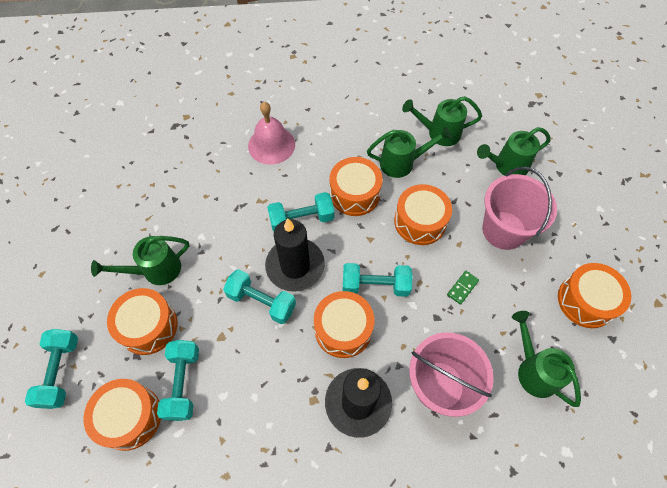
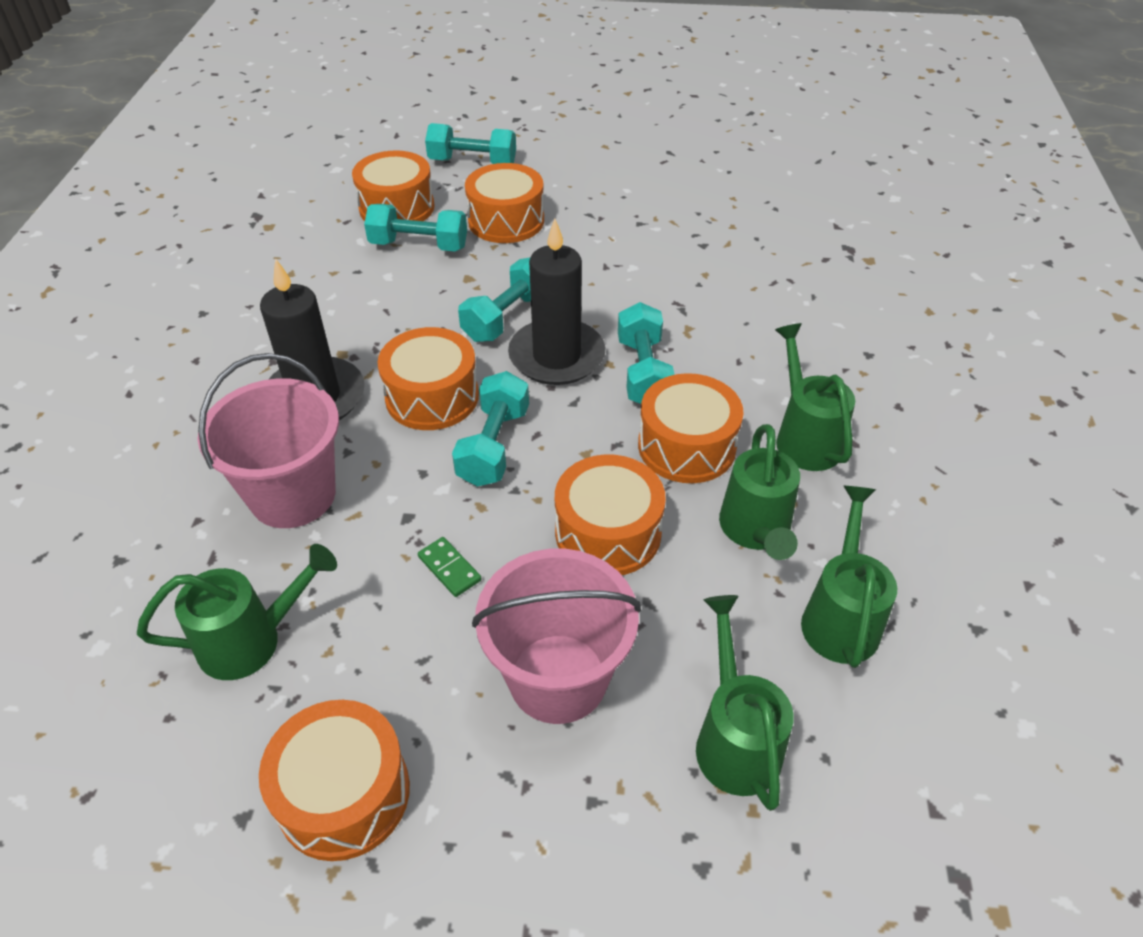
camera: 100 degrees right, 15 degrees down
(156, 270) = (586, 227): green watering can -> green watering can (805, 437)
(271, 145) = (807, 350): pink bell -> none

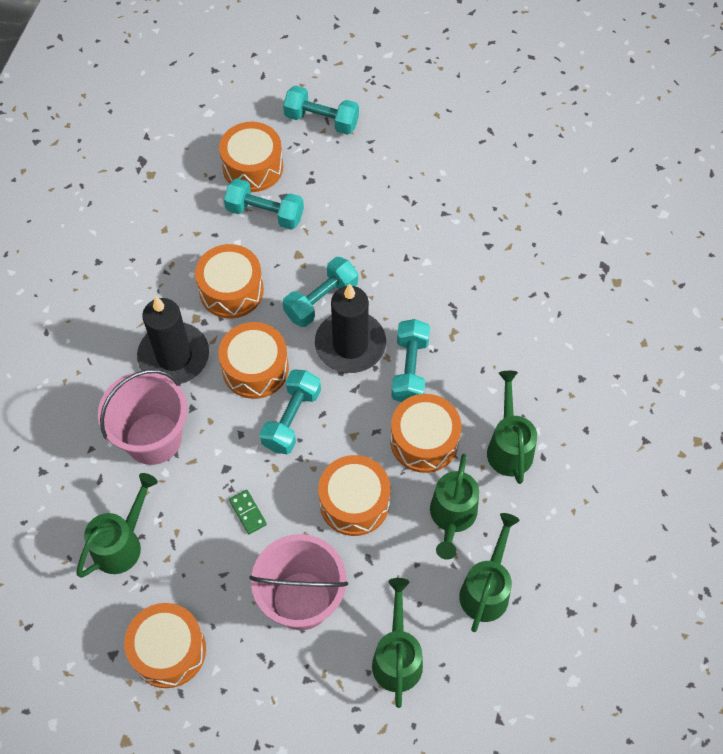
camera: 10 degrees right, 15 degrees up
(251, 640) = (122, 543): green watering can -> green watering can turned 45 degrees counterclockwise
(506, 221) = (337, 195): orange drum -> orange drum (231, 290)

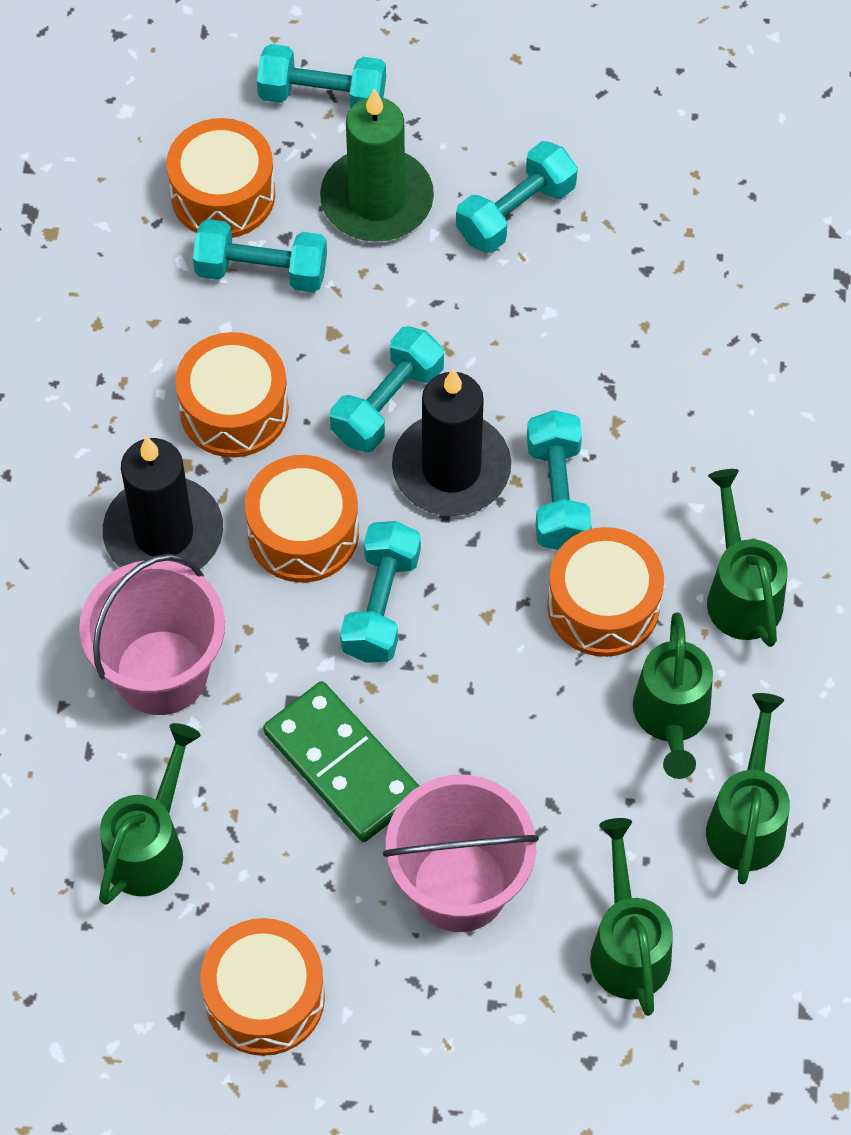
camera: 10 degrees left, 0 degrees up
(248, 512) = (343, 764): green domino -> green domino, size x2.29
(340, 183) = (377, 200): none -> green candle
(354, 502) = (511, 720): orange drum -> none
(419, 201) = (515, 213): none -> turquoise dumbbell

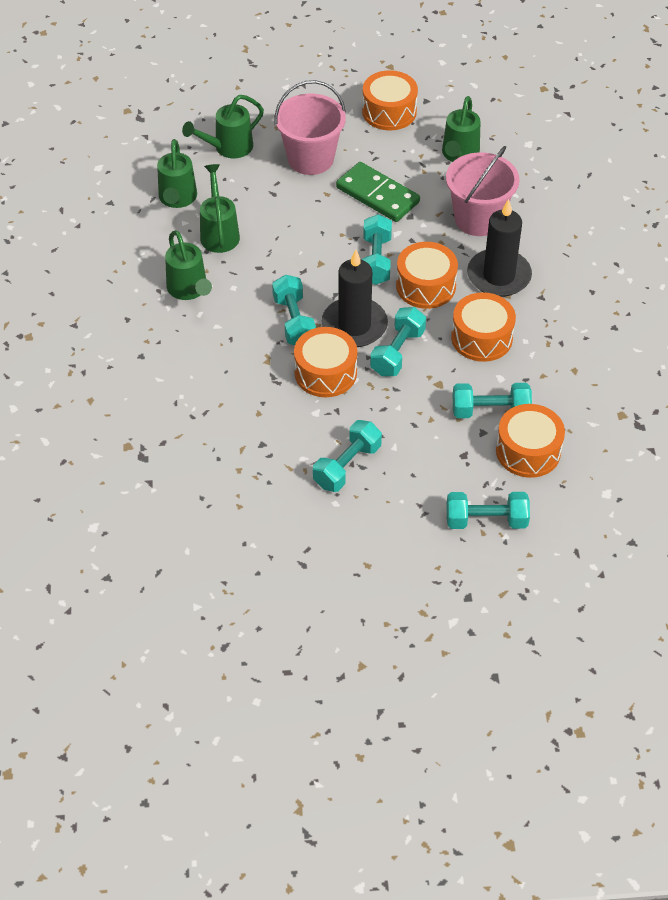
camera: 170 degrees right, 10 degrees down
(377, 200) = (433, 461): green candle -> none
(603, 605) = (261, 275): orange drum -> orange drum (325, 373)
(628, 946) = (228, 148): green watering can -> green watering can turned 75 degrees clockwise

